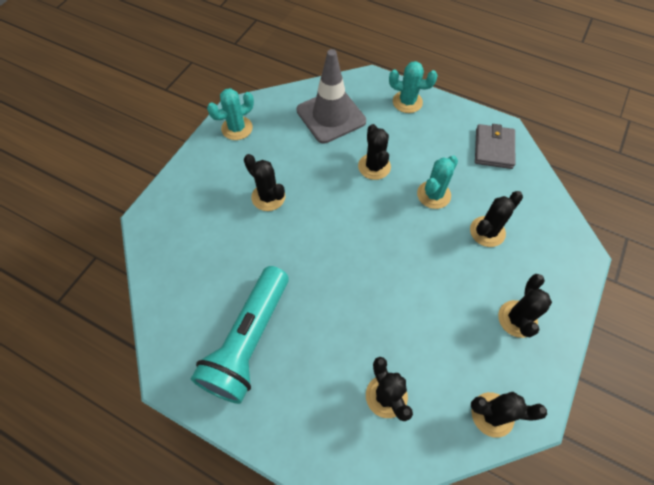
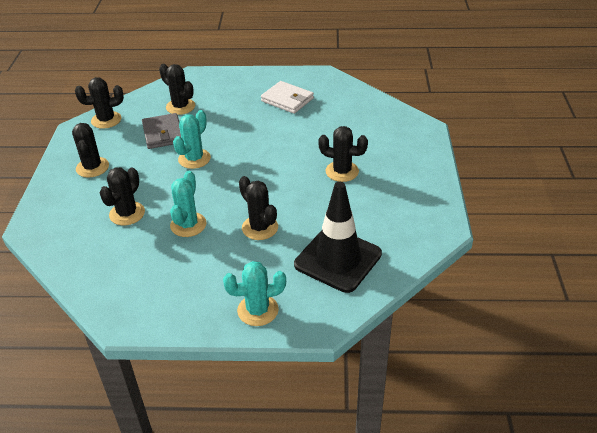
camera: 155 degrees right, 20 degrees down
(237, 128) = (424, 211): turquoise cactus -> turquoise cactus (194, 159)
(248, 341) = (287, 100): turquoise flashlight -> white wallet
(331, 116) = (338, 259): grey traffic cone -> black traffic cone
(493, 148) = (133, 293): grey wallet -> grey wallet (163, 134)

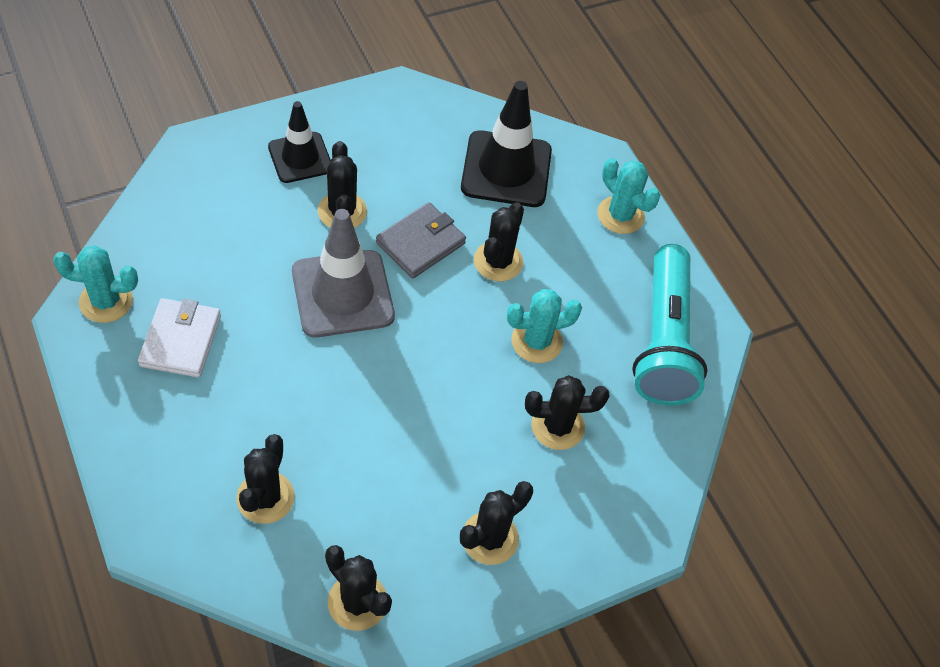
camera: 125 degrees left, 15 degrees up
(139, 288) = (663, 340): none -> turquoise flashlight
(163, 134) = (356, 482): grey wallet -> grey wallet (420, 243)
(194, 159) = (399, 402): turquoise cactus -> turquoise cactus (106, 301)
(279, 157) = (342, 294): none -> grey traffic cone
(396, 165) = (300, 158): none -> black traffic cone

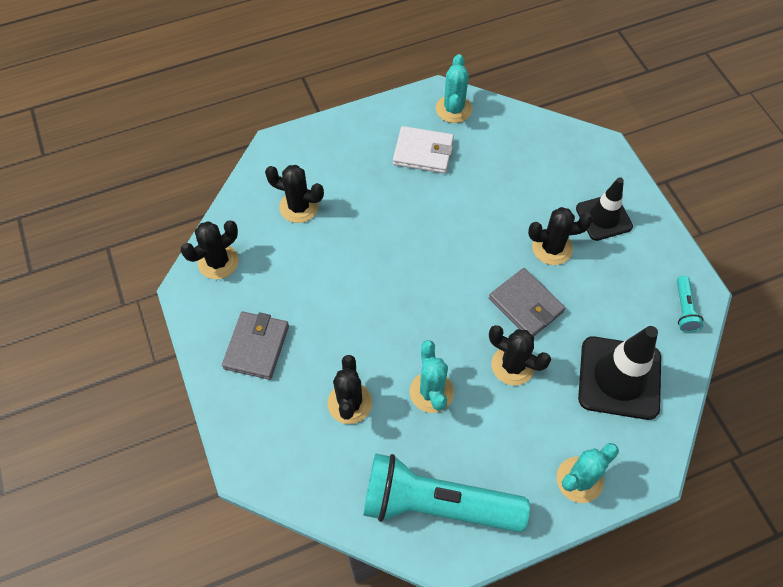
camera: 100 degrees right, 5 degrees up
(342, 294) = (470, 249): grey traffic cone -> none
(422, 105) = (684, 309): none -> turquoise flashlight
(490, 538) = (256, 347): black cactus -> grey wallet

